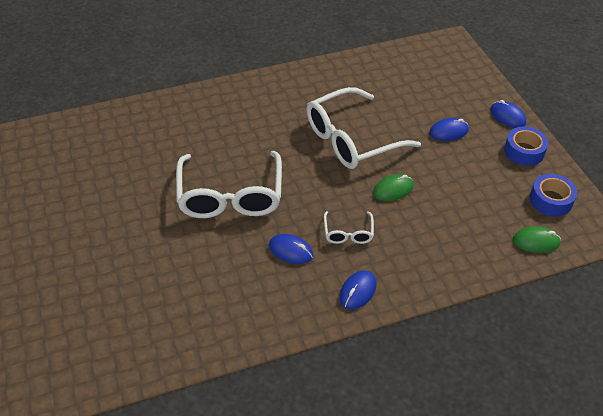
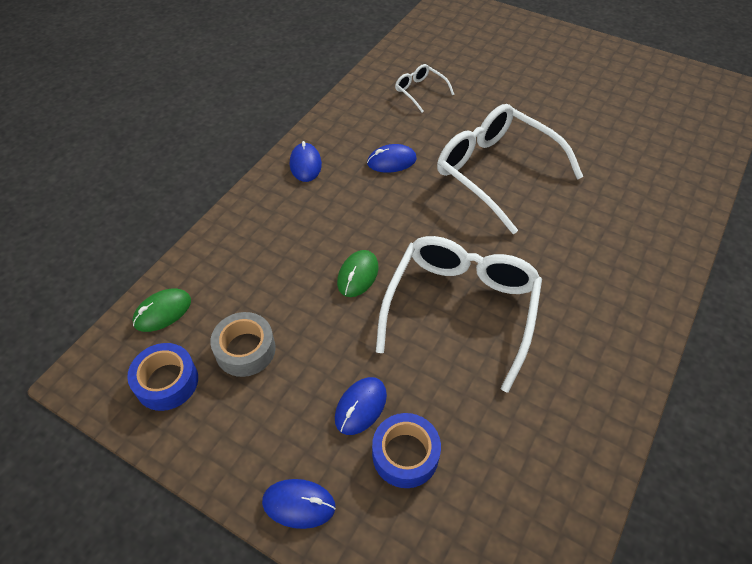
camera: 140 degrees right, 5 degrees up
(348, 233) = (359, 204): white glasses -> white glasses (420, 91)
(494, 190) = (245, 349): none -> grey tape
(524, 151) = (238, 445): blue tape -> blue tape (405, 455)

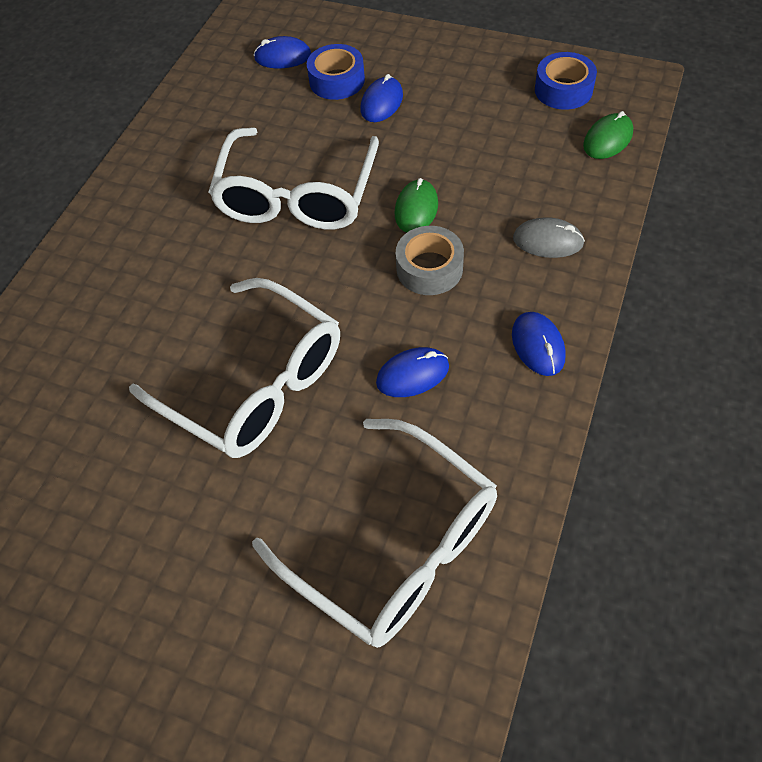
camera: 175 degrees right, 5 degrees up
(245, 349) = (505, 124): grey tape -> grey tape (429, 268)
(264, 230) = (548, 241): none -> grey mouse
(299, 504) = (413, 42): blue mouse -> blue mouse (283, 57)
(420, 91) = (394, 545): white glasses -> white glasses, size x2.20

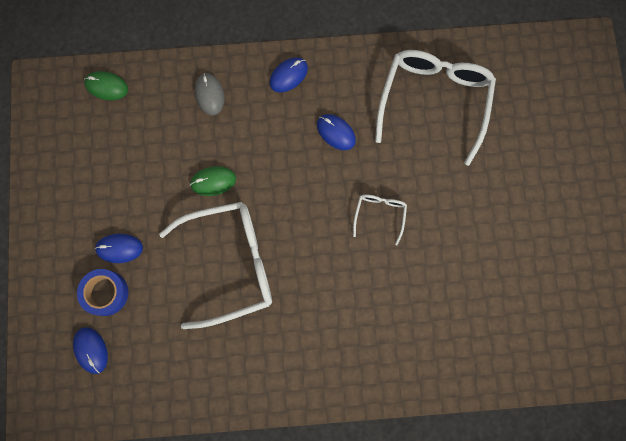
camera: 120 degrees left, 20 degrees up
(255, 383) = (379, 215): white glasses -> white glasses, size x0.46
(429, 268) = (258, 154): grey tape -> none
(563, 90) = (65, 129): blue tape -> none

